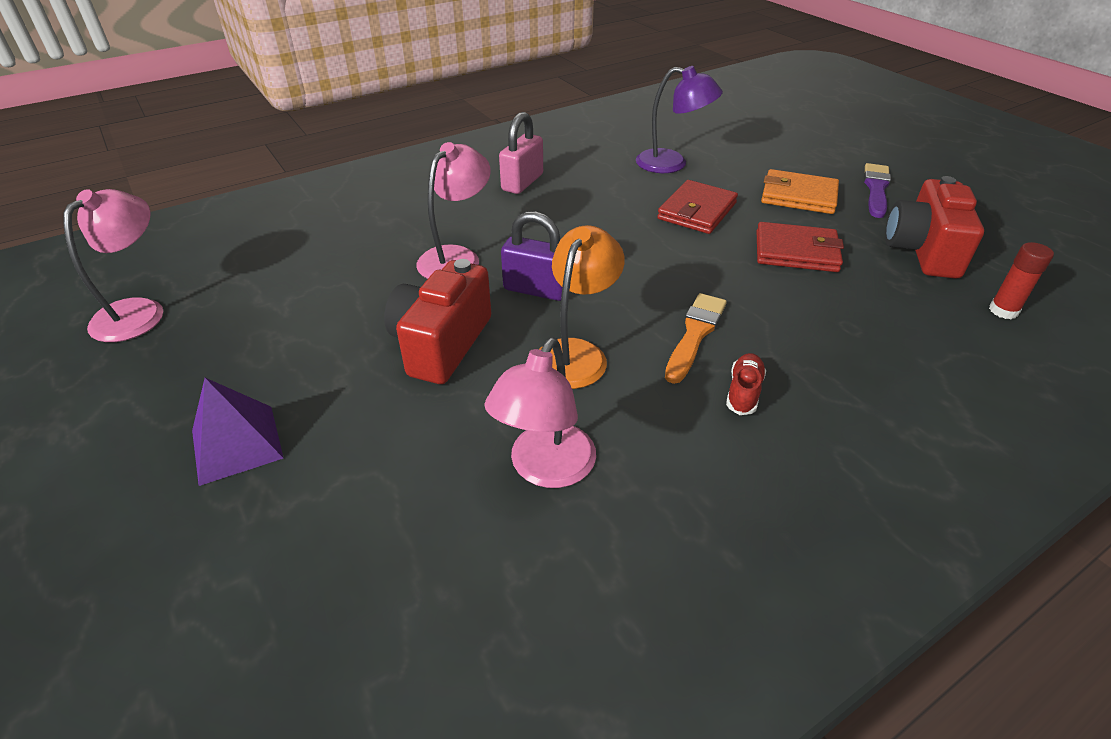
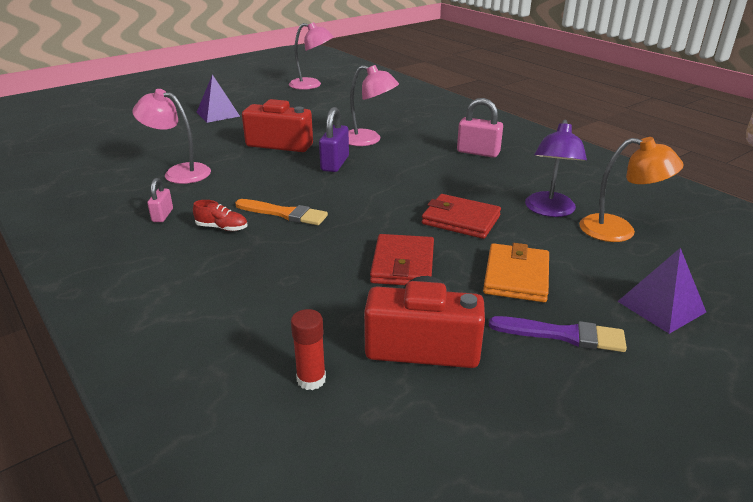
camera: 85 degrees right, 10 degrees down
(576, 353) = (269, 177): orange lamp -> orange lamp (619, 230)
(714, 466) = (162, 215): none -> pink padlock
(821, 147) = (661, 306): none -> purple pyramid

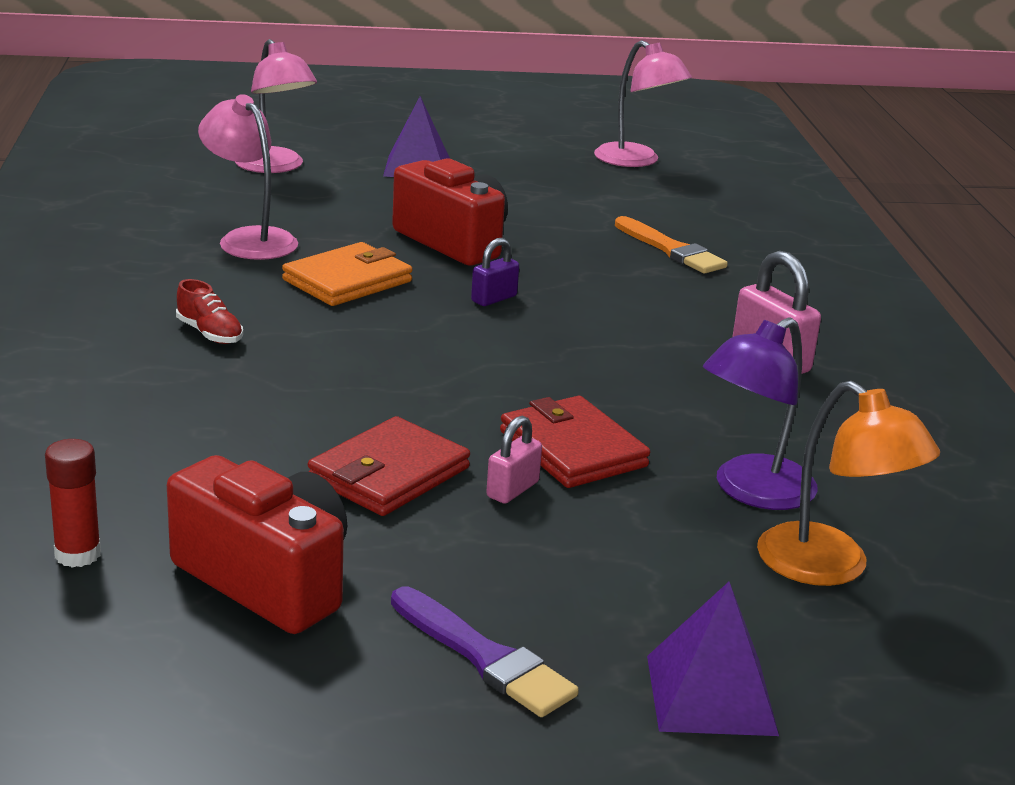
camera: 30 degrees right, 5 degrees down
(162, 215) = (156, 290): pink padlock -> pink padlock (512, 489)
(284, 213) = (318, 345): orange brush -> orange brush (671, 250)
(335, 163) = (494, 299): purple padlock -> purple padlock, size x0.60
(368, 140) = (603, 280): pink lamp -> pink lamp (275, 167)
(516, 276) = (536, 557): orange wallet -> orange wallet (347, 281)

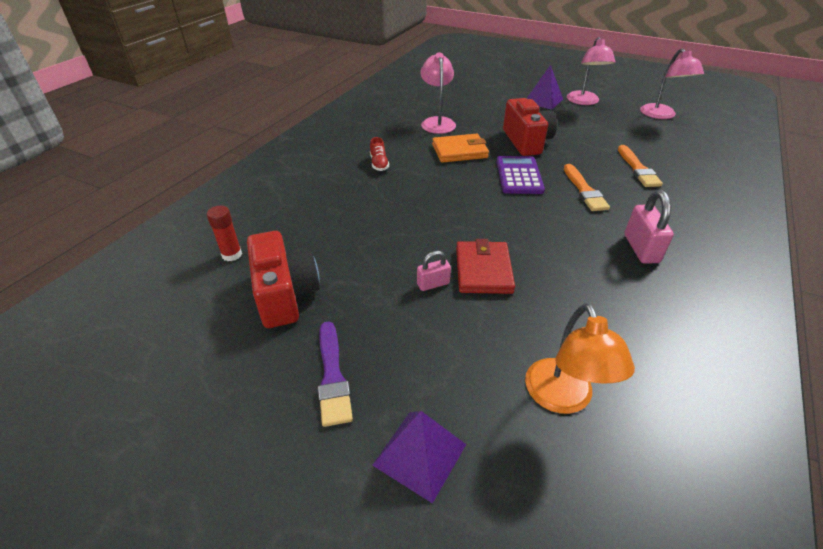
camera: 35 degrees right, 15 degrees up
(275, 167) = (479, 90): pink lamp -> pink lamp (584, 102)
(389, 474) = (386, 256): red wallet -> none
(494, 299) = (519, 176): purple padlock -> purple calculator
(619, 298) = (584, 190): none -> orange brush
(751, 491) = (558, 329): purple lamp -> none

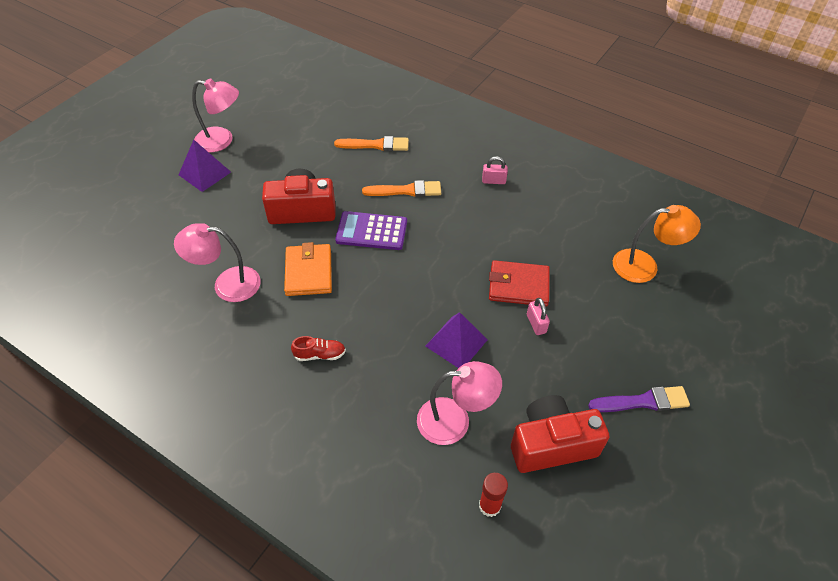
camera: 85 degrees left, 10 degrees up
(420, 454) = (698, 349): purple pyramid -> purple pyramid (456, 342)
(641, 249) = (493, 181): pink padlock -> pink padlock, size x0.60
(661, 115) = (276, 95): pink lamp -> pink lamp (454, 420)

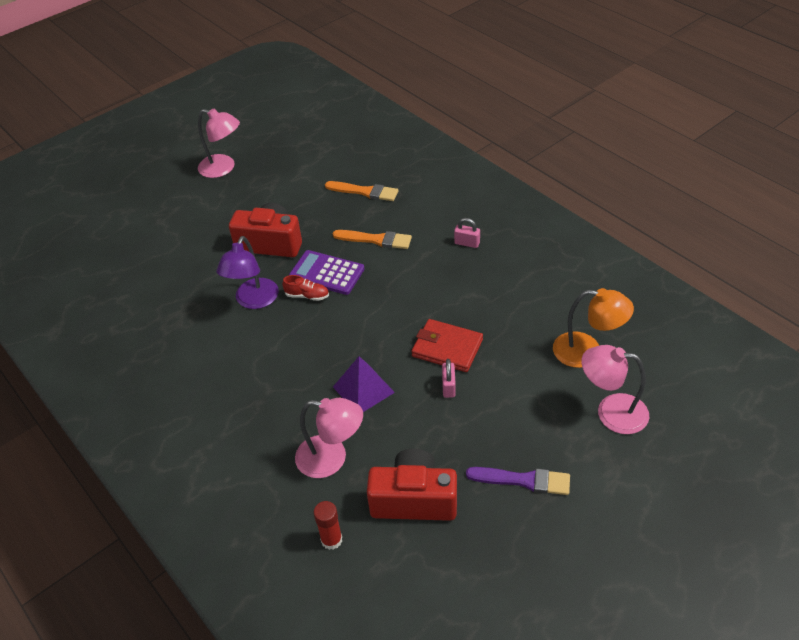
camera: 20 degrees right, 5 degrees down
(204, 173) = (197, 196): purple pyramid -> none
(227, 284) = (178, 299): pink lamp -> pink lamp (611, 412)
(308, 272) = (254, 301): orange wallet -> purple lamp
(320, 354) = (234, 376): red shoe -> red shoe (307, 296)

